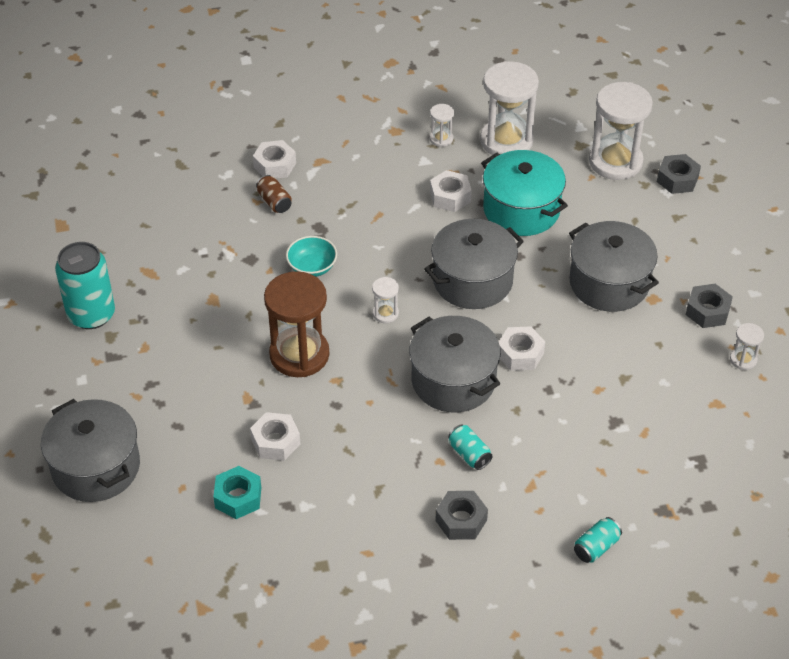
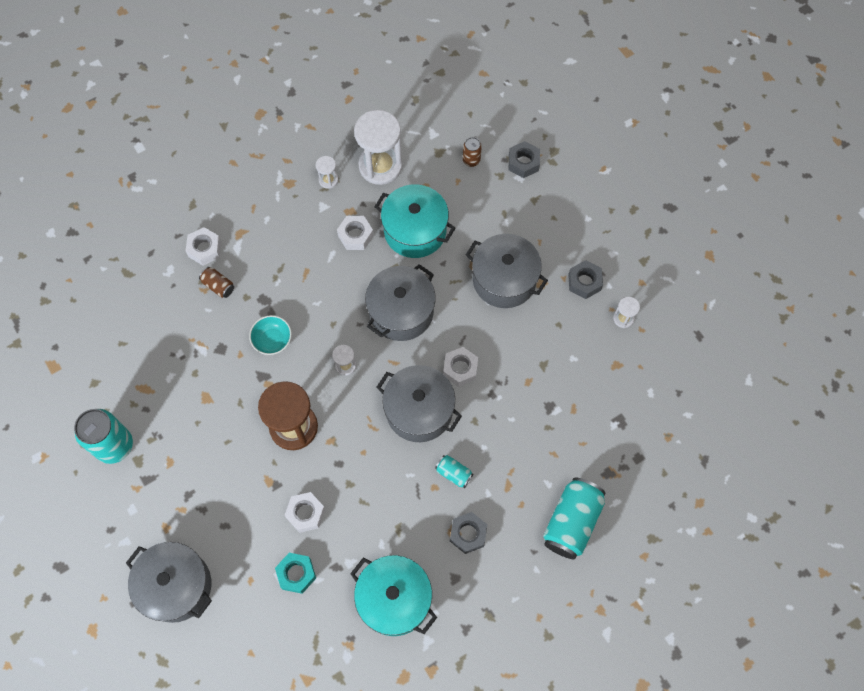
camera: 20 degrees left, 20 degrees up
(343, 559) = (394, 599): none -> turquoise pot
(596, 547) = (571, 522): turquoise can -> turquoise can, size x2.02
(615, 162) = (471, 160): white hourglass -> brown can

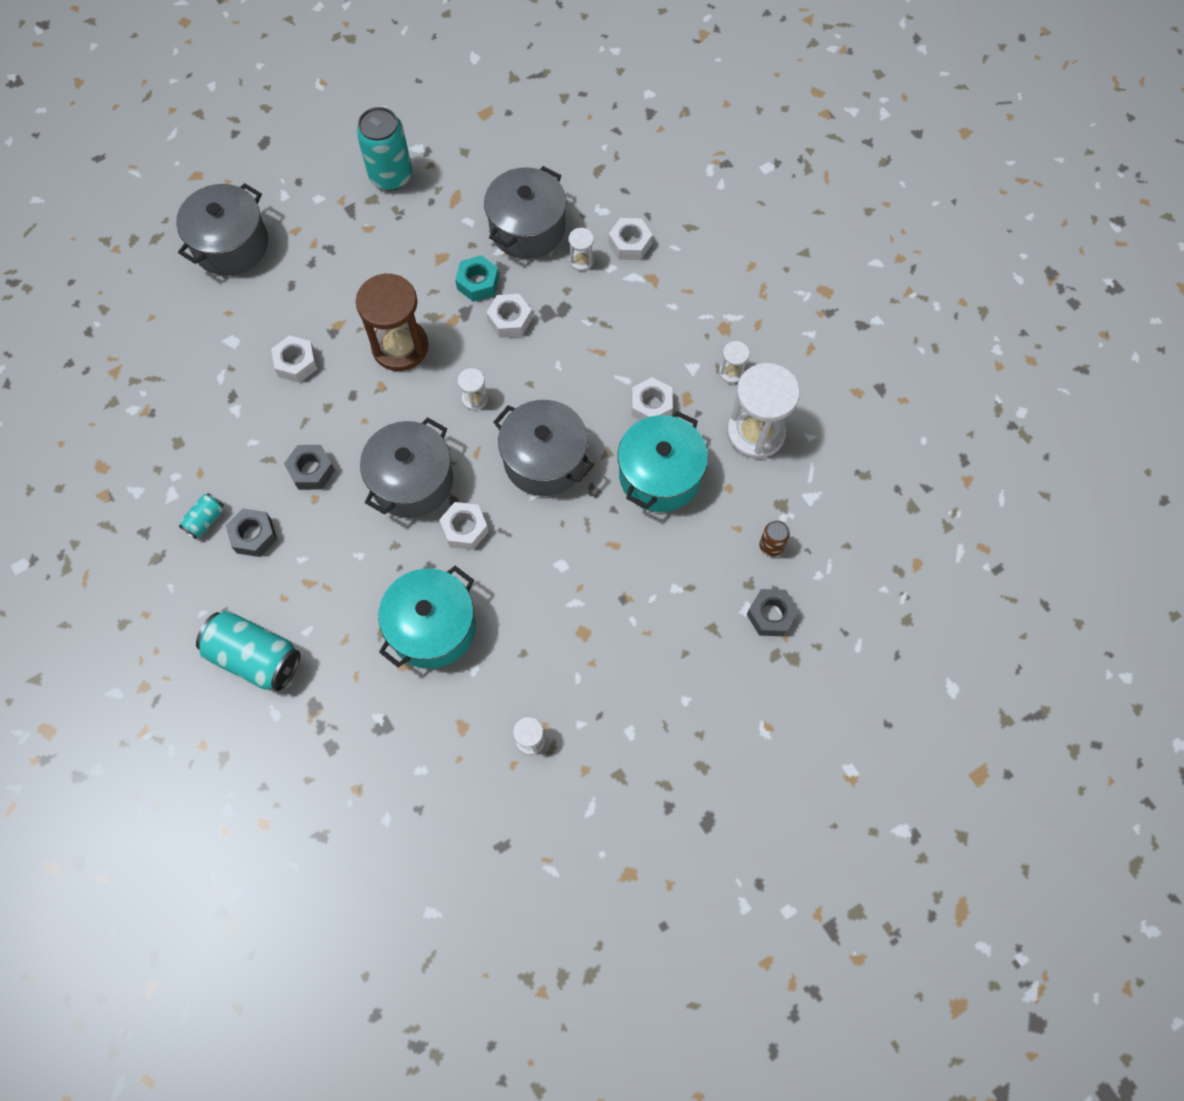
camera: 90 degrees right, 0 degrees up
(218, 286) = (581, 261): brown can -> white hourglass
(272, 340) = (510, 320): turquoise bowl -> white nut
(296, 574) = (229, 357): turquoise nut -> turquoise nut (478, 283)
(394, 599) = (188, 456): turquoise pot -> turquoise pot (432, 628)
(454, 473) = (329, 520): turquoise can -> turquoise can (205, 520)
(504, 280) = (589, 585): grey pot -> grey pot (527, 228)
(584, 282) = (585, 690): grey nut -> grey nut (311, 470)

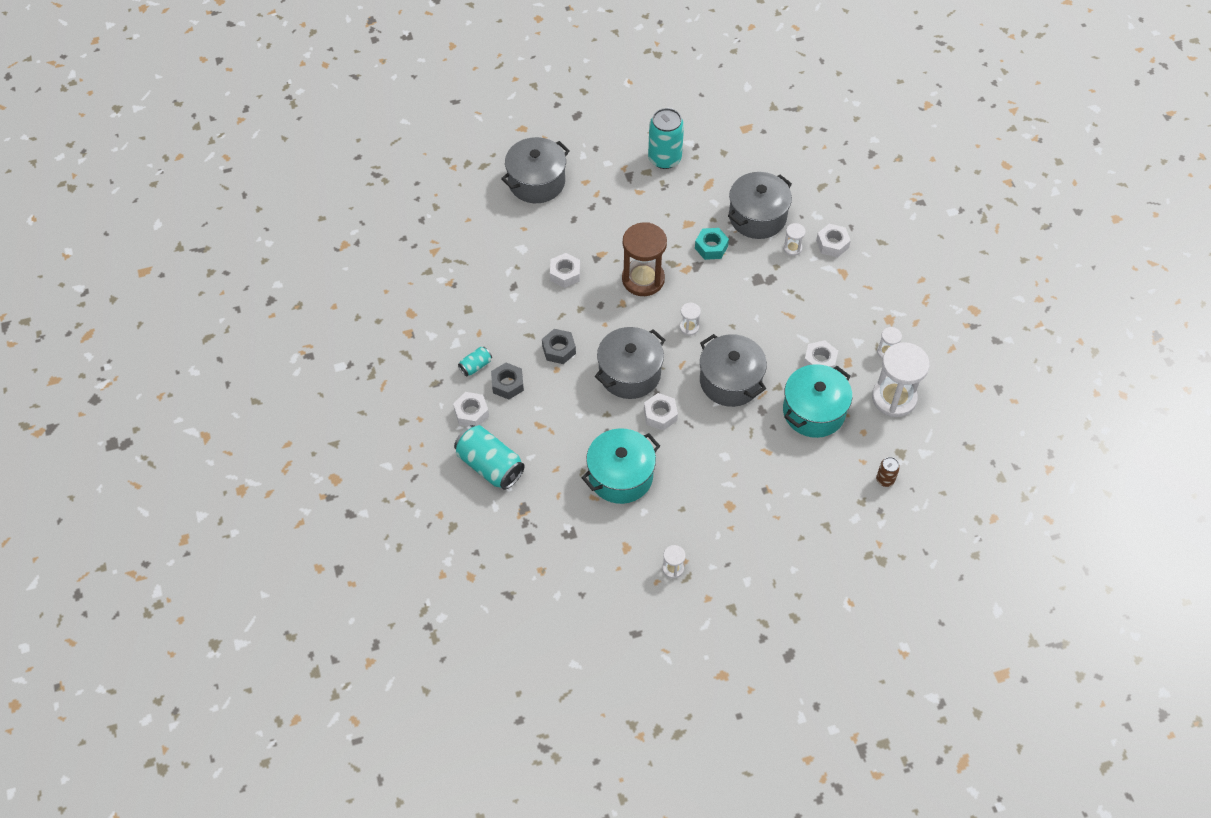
camera: 15 degrees right, 10 degrees down
(510, 320) = (728, 278): white nut -> white nut (471, 413)
(771, 615) = (872, 527): grey nut -> none

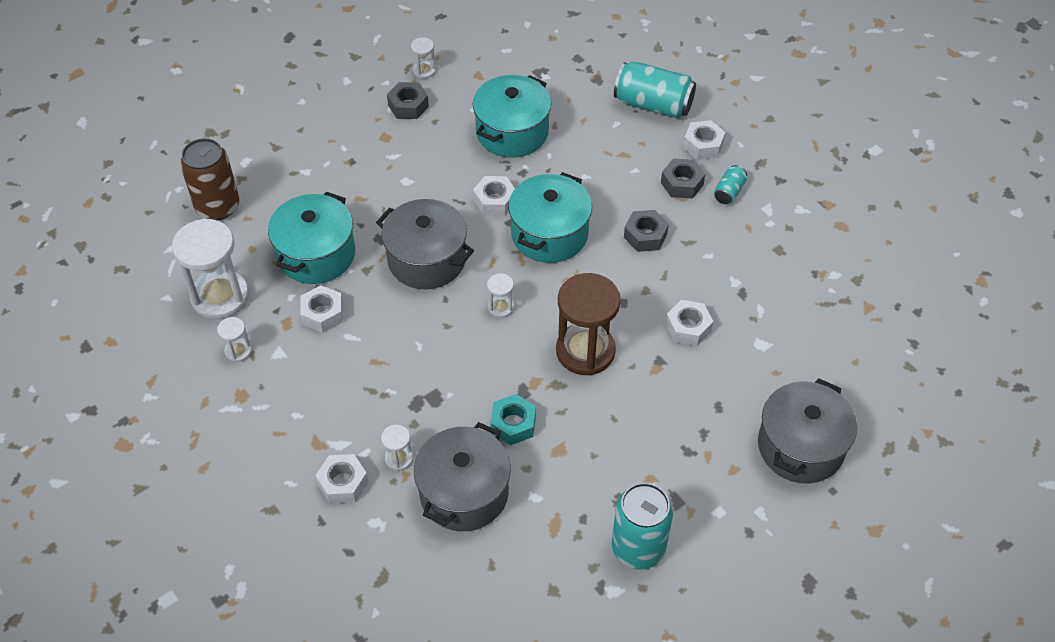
camera: 160 degrees right, 5 degrees down
(629, 373) = (549, 234): grey pot -> turquoise pot
(700, 533) = (408, 106): none -> grey nut
(885, 479) = (217, 206): brown can -> brown can, size x2.02

